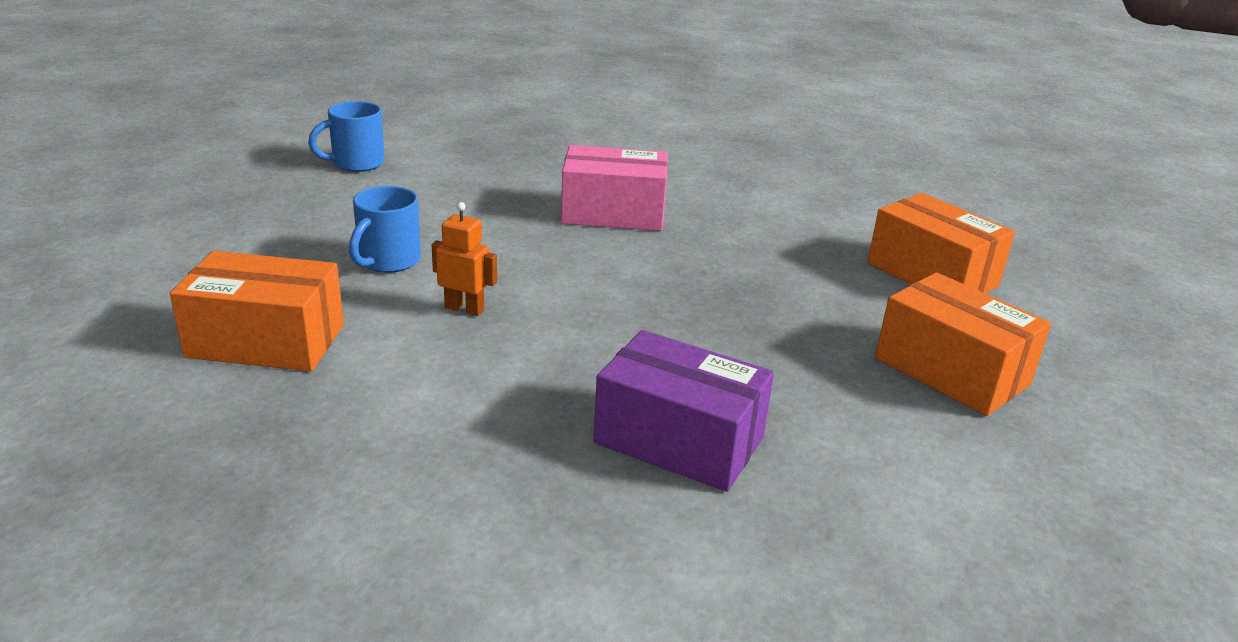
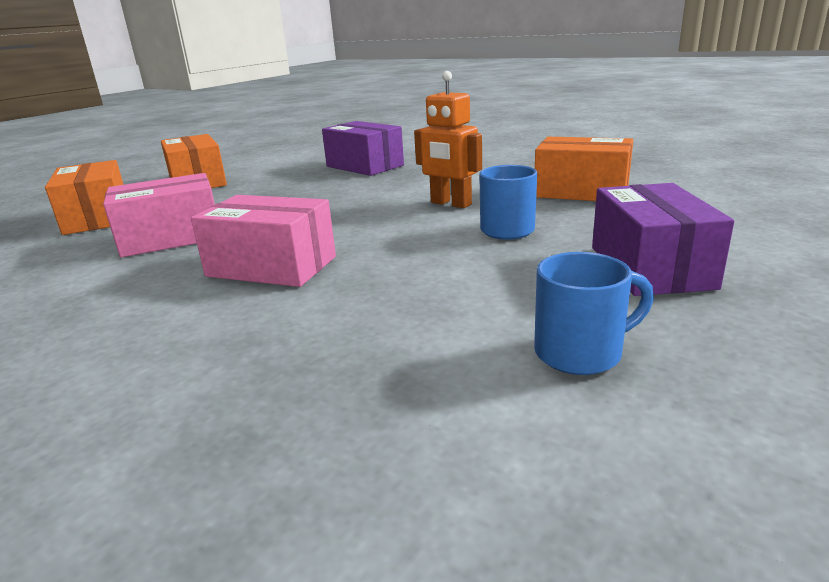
camera: 160 degrees left, 5 degrees down
(268, 219) = (650, 267): none -> purple box
(464, 309) = (450, 204): orange robot -> orange robot, size x1.50
(769, 244) = (171, 238): none -> pink box

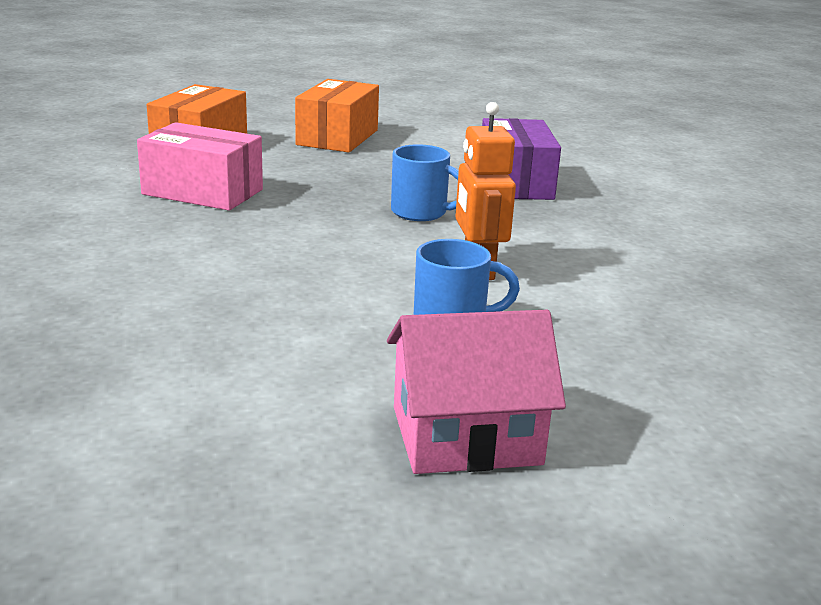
camera: 40 degrees right, 0 degrees up
(271, 266) = (204, 256): pink box -> none
(581, 191) = (648, 325): orange box -> none
(581, 353) = (214, 454): blue mug -> blue mug (421, 213)
(650, 267) = (466, 436): purple box -> pink house

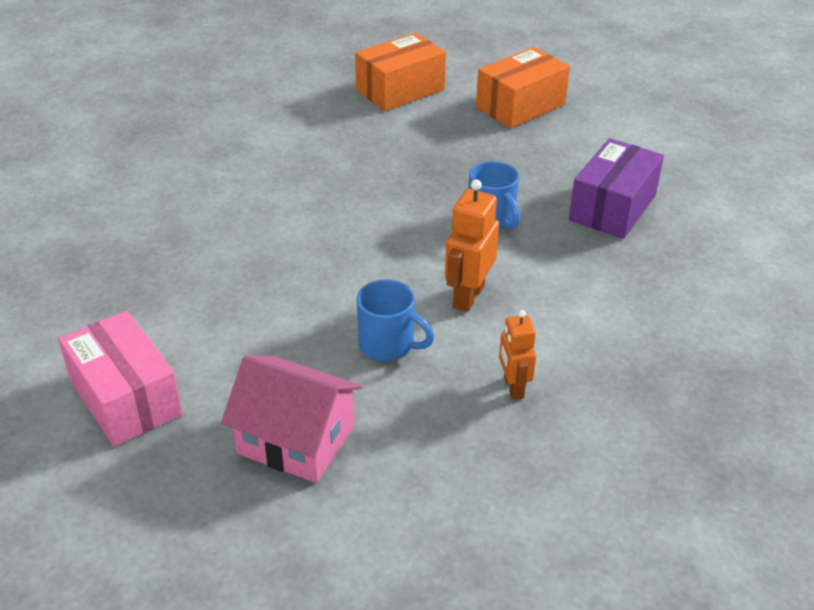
camera: 35 degrees right, 15 degrees up
(202, 192) = (353, 147): pink box -> pink box (125, 398)
(617, 320) = (513, 387): none -> orange robot

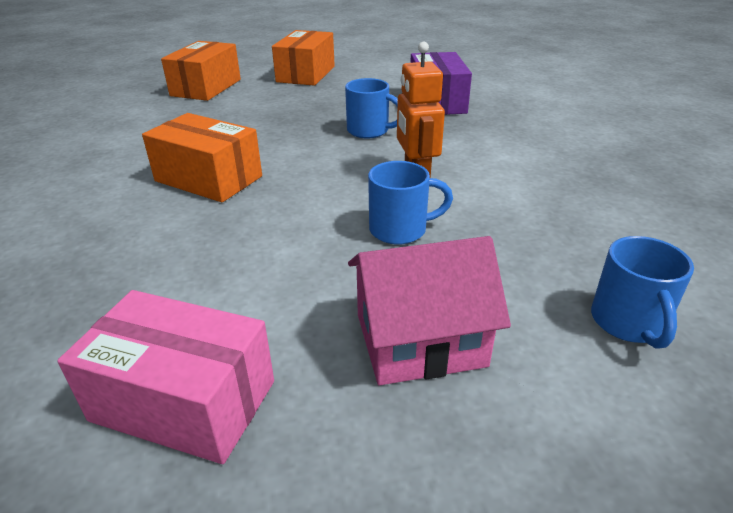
camera: 35 degrees left, 5 degrees down
(296, 217) = (208, 178): none -> orange box
(456, 514) = (628, 323): none -> blue mug
(513, 387) = (529, 216): orange robot -> none

